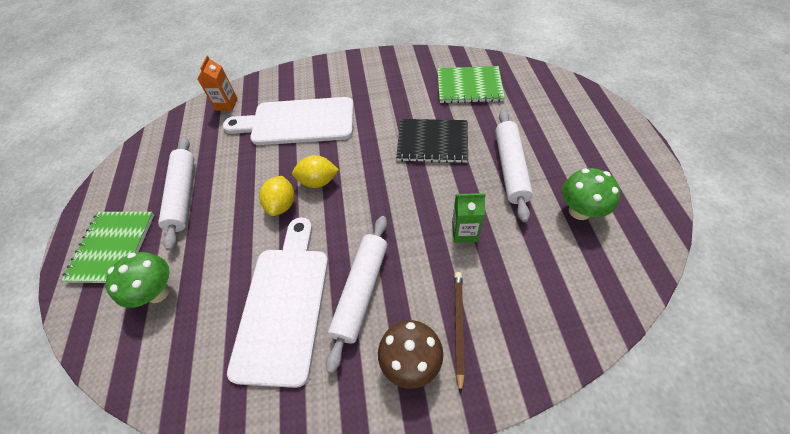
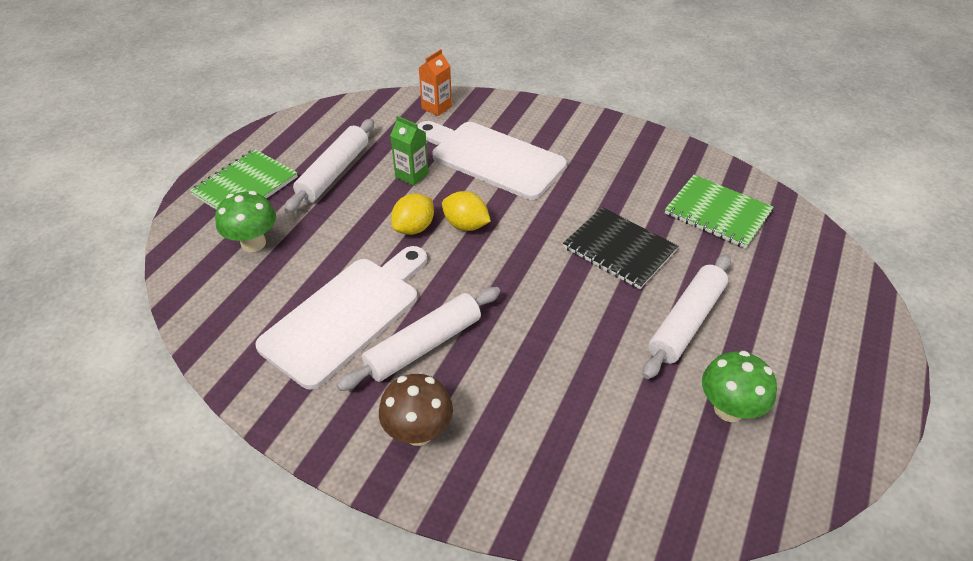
camera: 30 degrees right, 10 degrees down
(458, 326) = (489, 432): brown pencil -> none
(464, 232) = (574, 354): green carton -> green carton (412, 175)

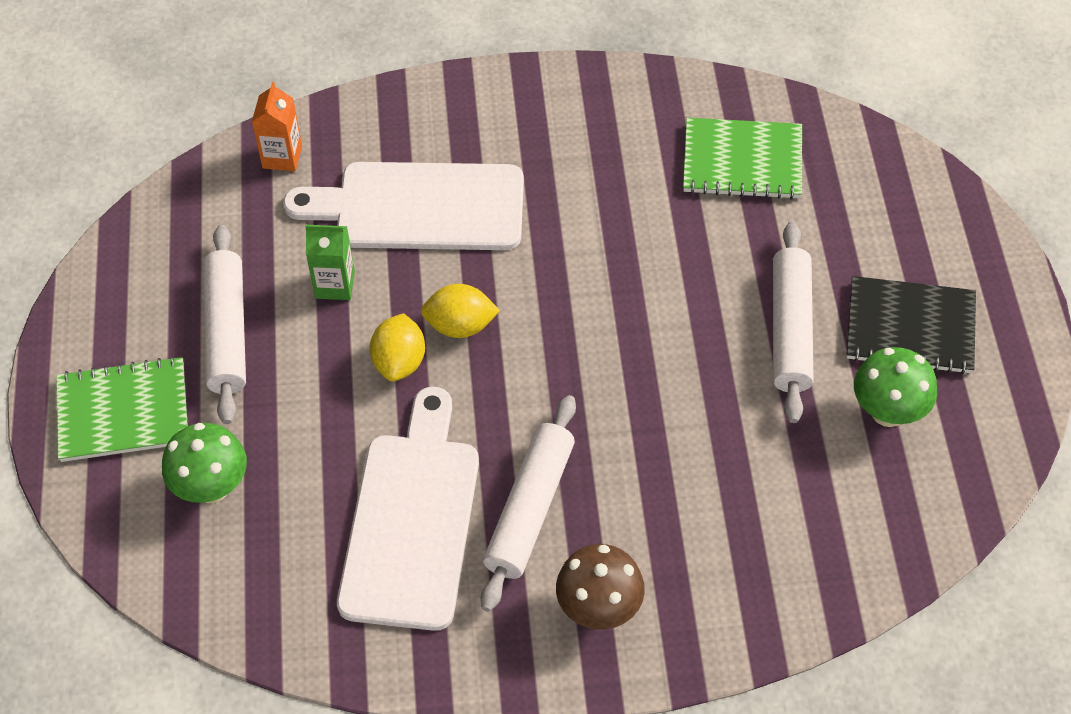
camera: 30 degrees left, 10 degrees up
(245, 186) = (123, 412): green notebook -> green notebook turned 75 degrees clockwise
(619, 249) = (662, 269): black notebook -> black notebook (910, 327)

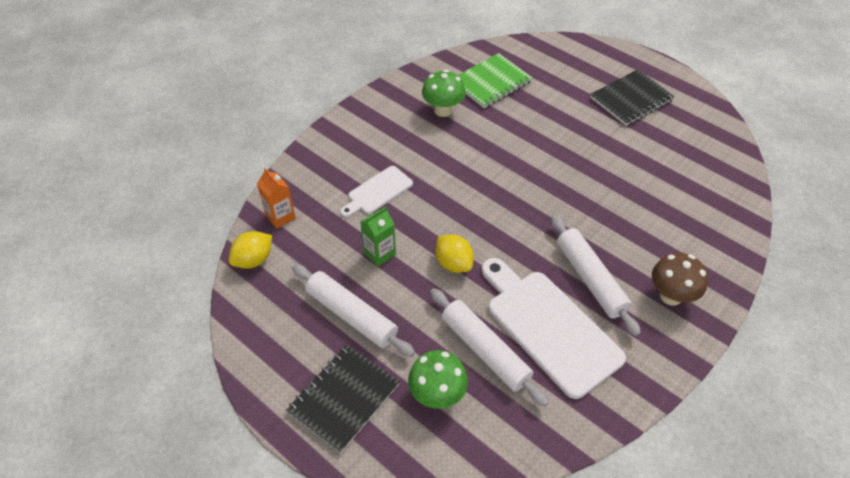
camera: 45 degrees left, 5 degrees down
(123, 412) = (344, 398): green notebook -> black notebook
(420, 207) = (378, 192): white cutting board -> white cutting board, size x0.53
(460, 326) = (461, 227): yellow lemon -> yellow lemon (254, 260)
(790, 329) = (592, 130): white rolling pin -> white rolling pin (485, 350)
(888, 412) = (665, 134): green mushroom -> green mushroom (443, 110)

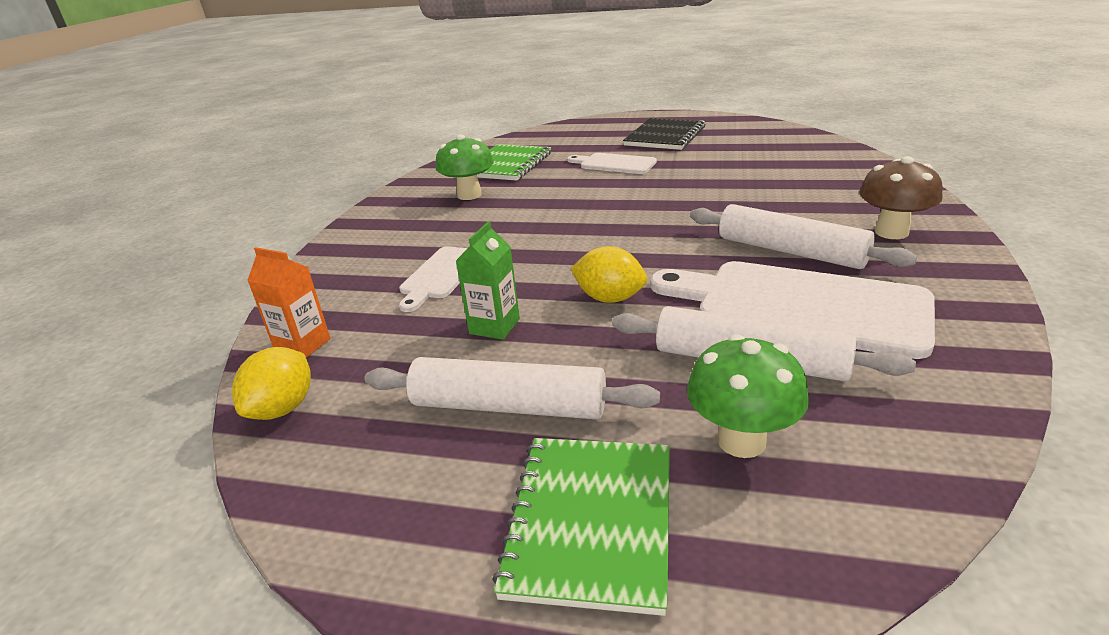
camera: 25 degrees left, 20 degrees down
(344, 398) = (591, 521): black notebook -> green notebook
(564, 120) = (614, 164): none -> white cutting board

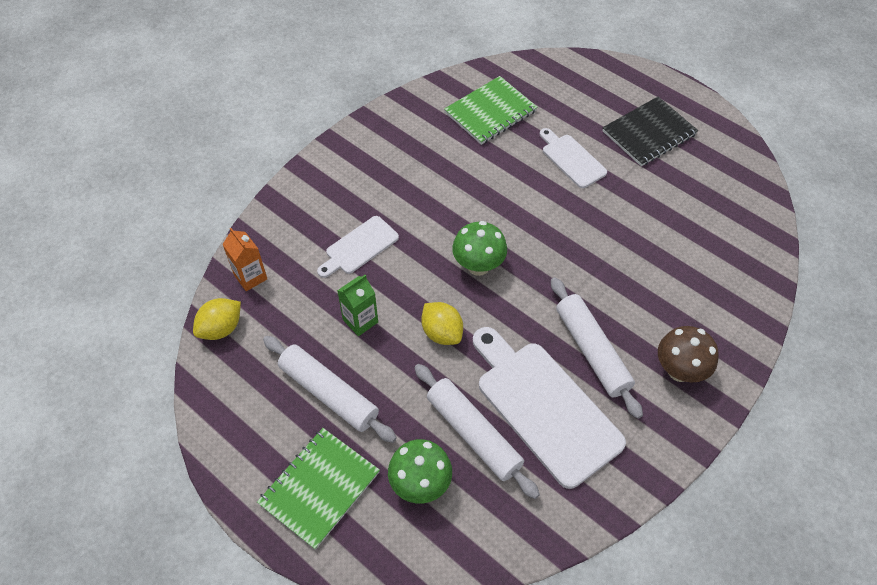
camera: 25 degrees right, 25 degrees up
(469, 195) = (434, 147): green mushroom -> green mushroom (478, 266)

